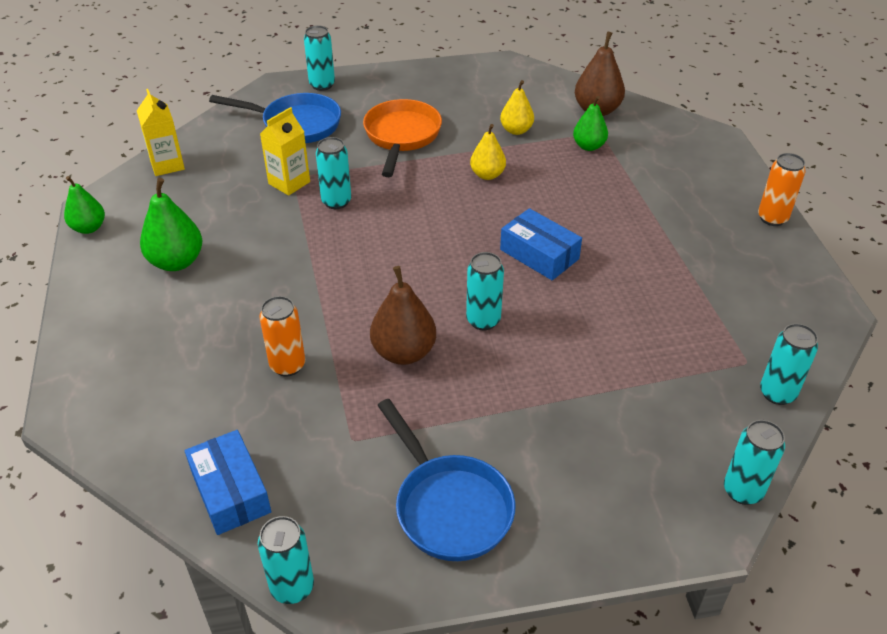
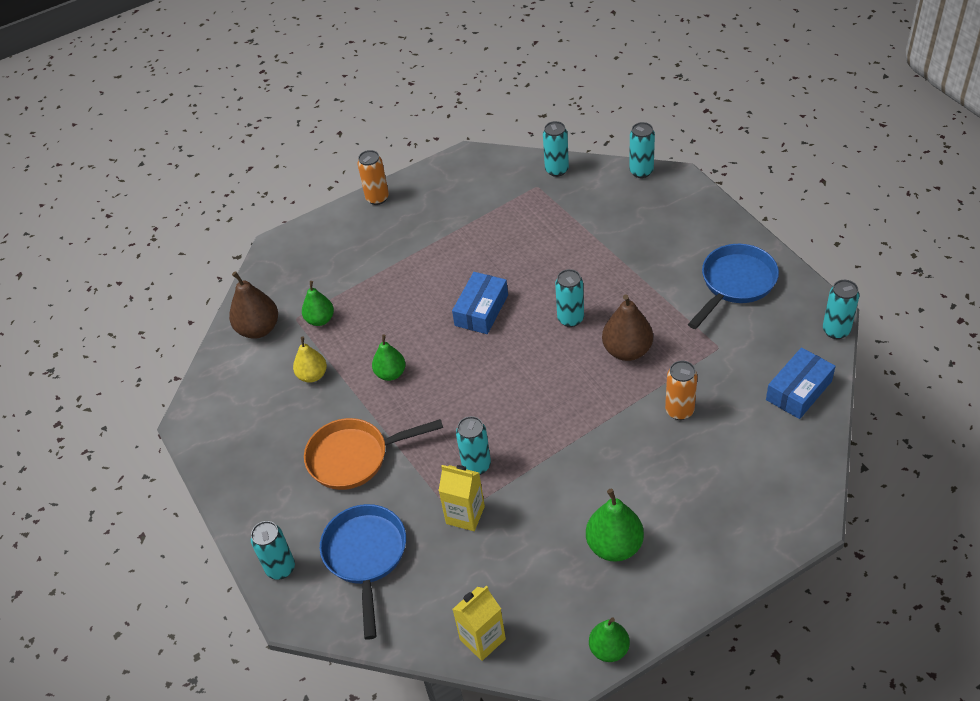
camera: 105 degrees left, 5 degrees up
(487, 175) = (390, 373): yellow pear -> green pear

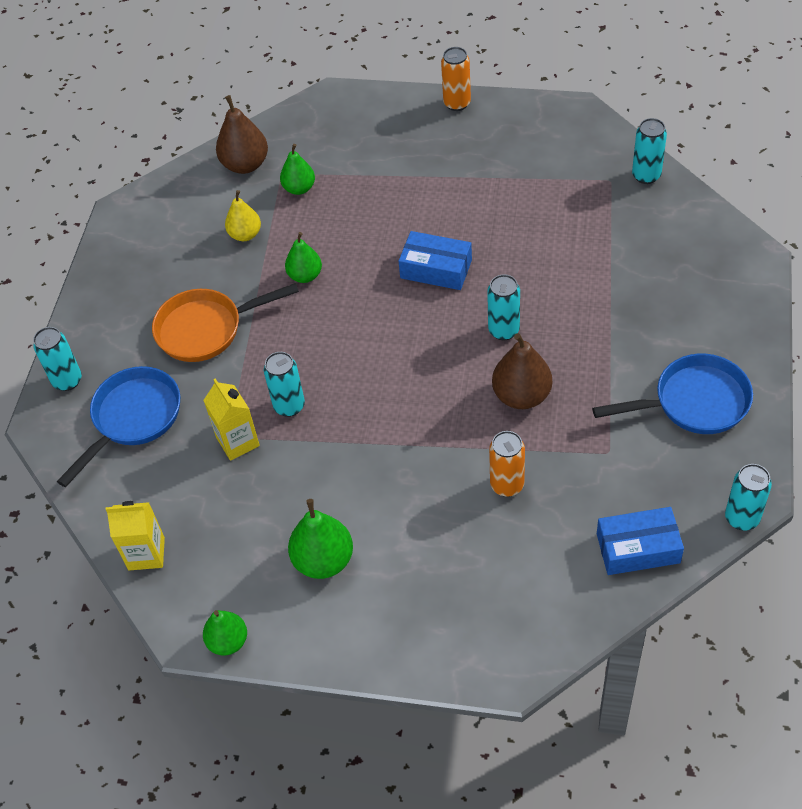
camera: 40 degrees right, 5 degrees up
(355, 457) = (206, 329): orange pan -> orange pan turned 45 degrees counterclockwise
(481, 310) = (436, 269): blue box -> blue box turned 45 degrees clockwise
(641, 171) = (727, 228): turquoise can -> none

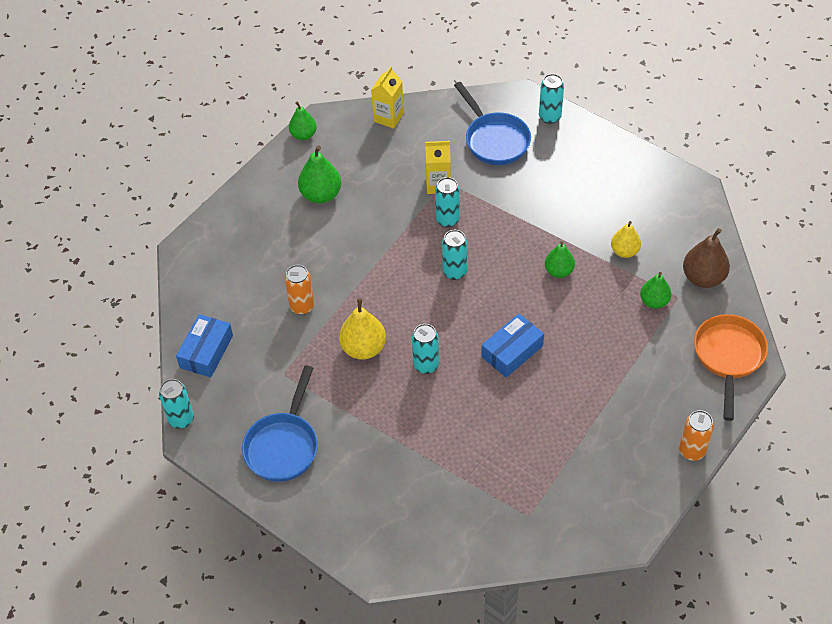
camera: 115 degrees right, 0 degrees up
(206, 329) = (545, 199): orange pan -> orange pan (728, 357)
(521, 395) = (363, 348): brown pear -> yellow pear
(646, 175) = (517, 545): turquoise can -> turquoise can (454, 272)

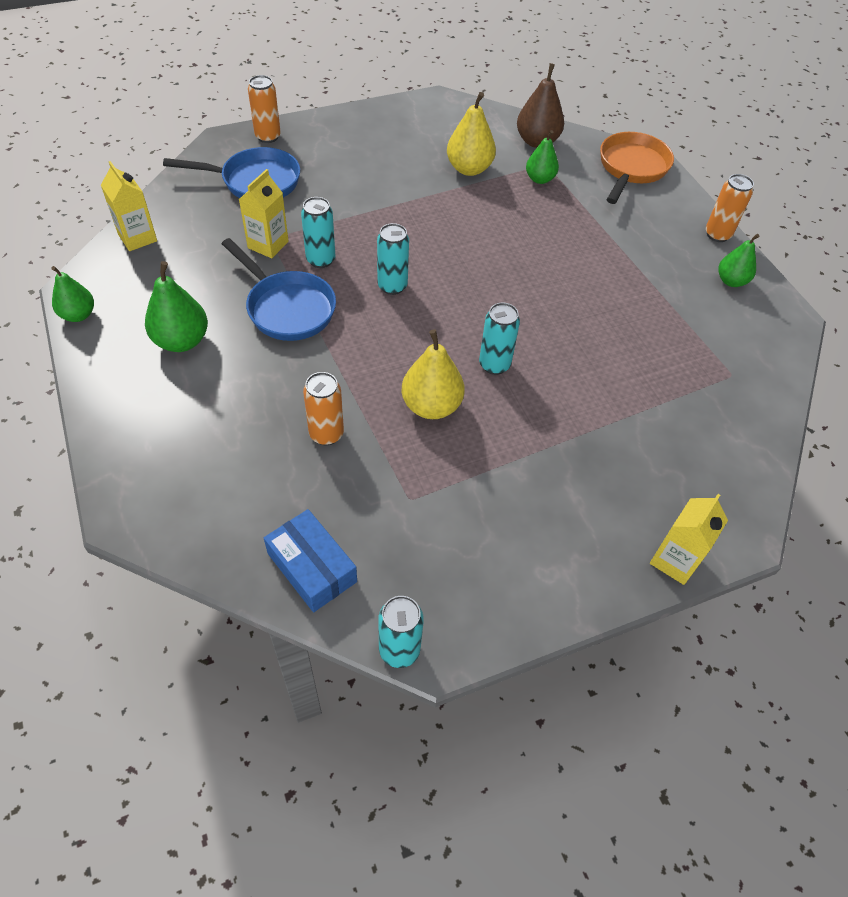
camera: 65 degrees left, 0 degrees up
(283, 445) = (517, 549): blue pan -> blue pan (287, 308)
(331, 536) = (675, 560): none -> yellow carton
(512, 351) = (526, 293): blue box -> none
(549, 117) = (268, 137): turquoise can -> orange can
(558, 271) = (455, 217): green pear -> green pear (731, 281)
(624, 251) = (469, 169): yellow pear -> yellow pear, size x1.50
(728, 357) = (631, 168): orange pan -> orange pan turned 75 degrees clockwise

